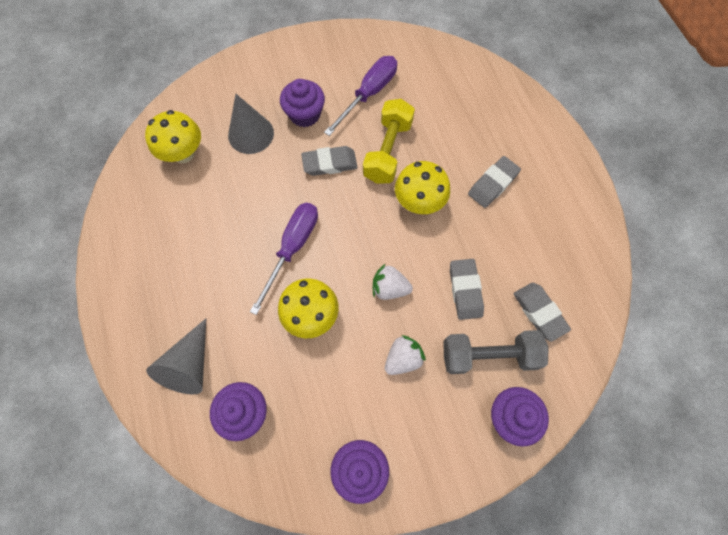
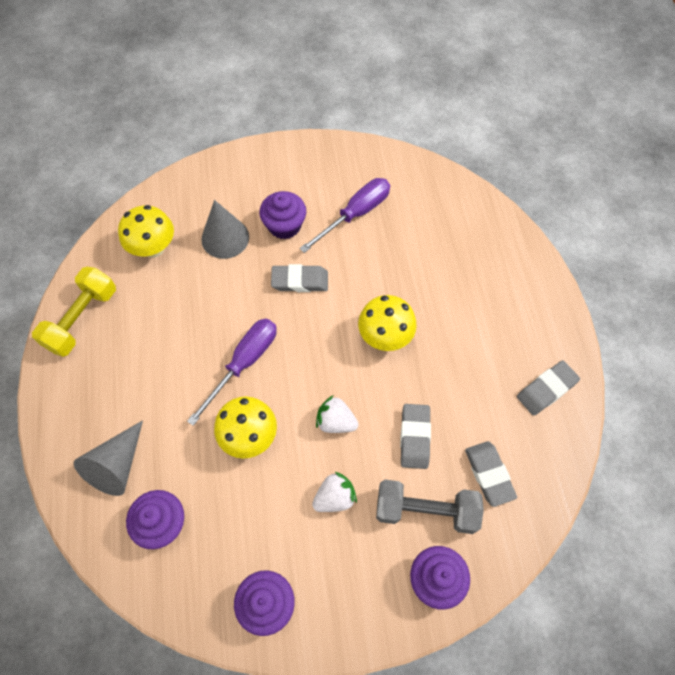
camera: 10 degrees right, 5 degrees down
(388, 151) = (363, 277): yellow dumbbell -> yellow dumbbell (82, 319)
(493, 184) = (467, 330): grey eraser -> grey eraser (546, 389)

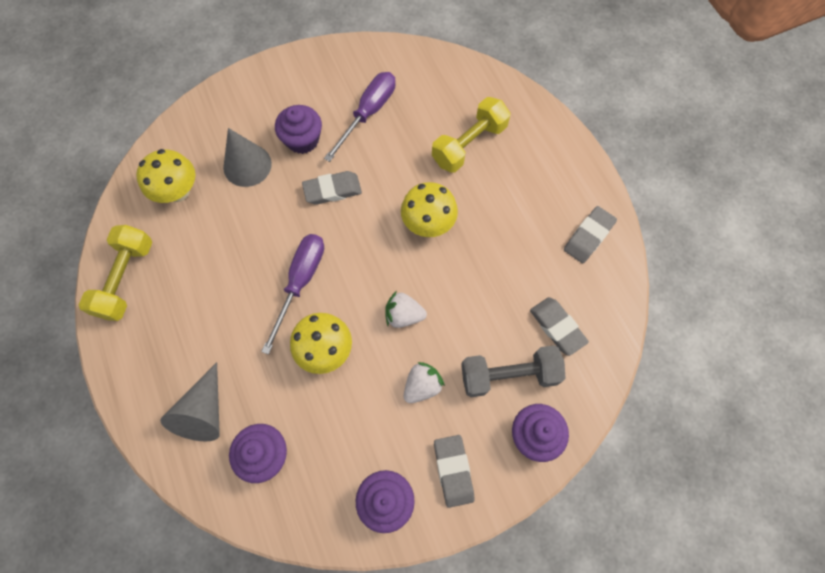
camera: 15 degrees left, 5 degrees up
(415, 437) = (481, 311): grey eraser -> grey eraser (453, 471)
(447, 267) = (469, 144): none -> yellow dumbbell

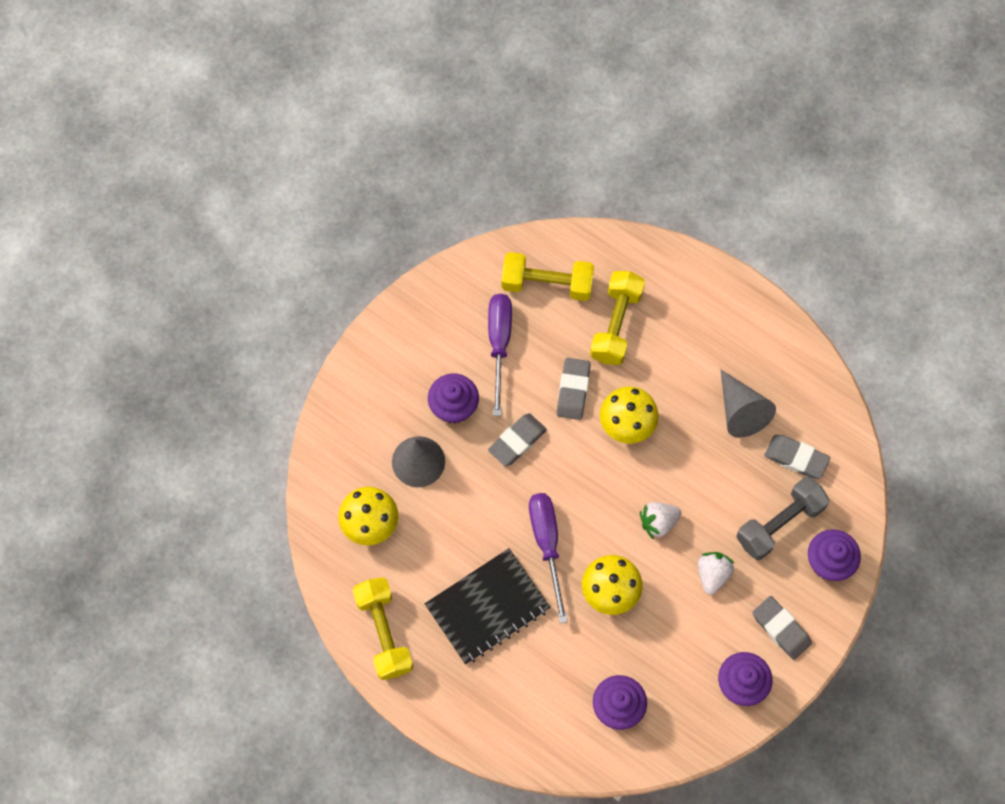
camera: 30 degrees left, 0 degrees up
(204, 412) = (541, 703): grey cone -> grey cone (740, 411)
(218, 305) = (487, 607): none -> black notebook
(434, 89) = (547, 284): none -> yellow dumbbell
(588, 236) = (777, 358): grey eraser -> grey eraser (573, 390)

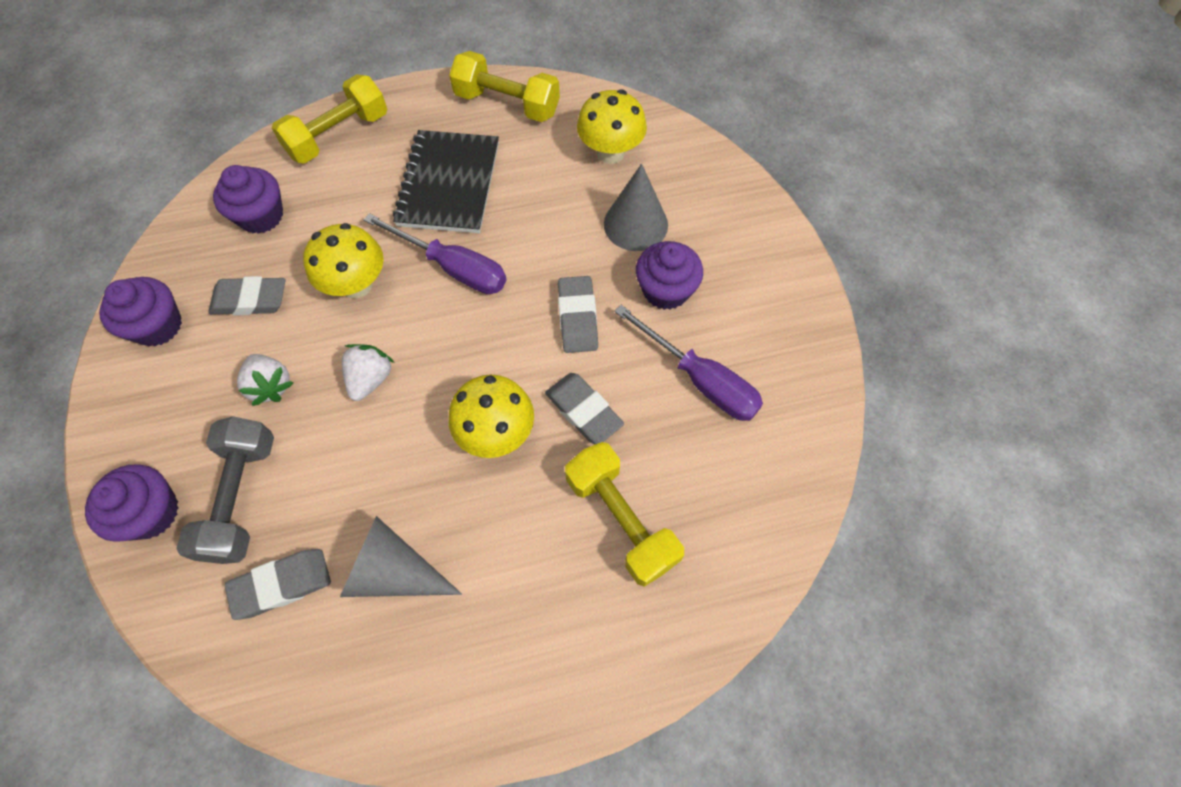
camera: 130 degrees right, 5 degrees down
(547, 284) = (735, 485): yellow dumbbell -> yellow dumbbell (338, 135)
(781, 629) = (155, 403): grey eraser -> grey eraser (250, 300)

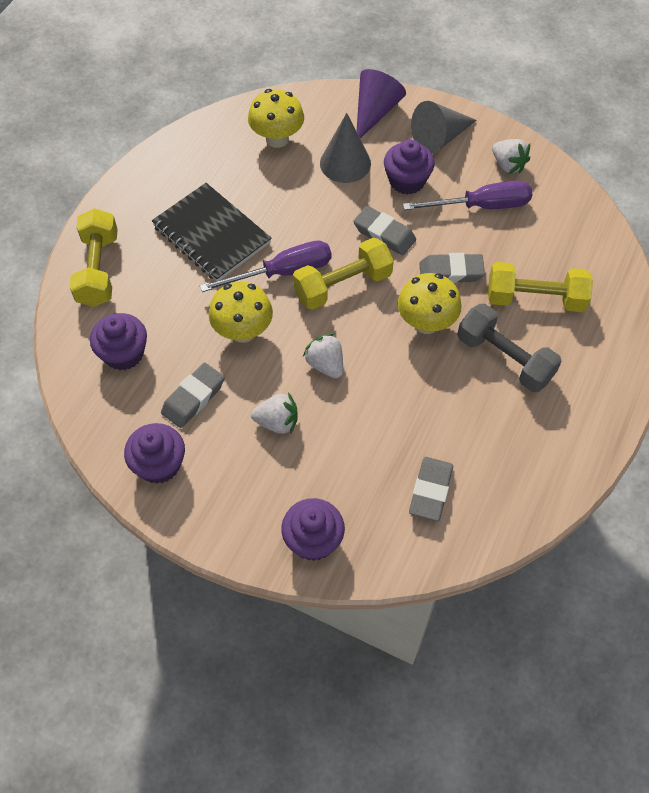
camera: 50 degrees left, 5 degrees down
(241, 497) = (348, 482): grey dumbbell -> grey dumbbell (504, 358)
(393, 571) = (471, 427): grey cone -> grey cone (439, 138)
(507, 104) = (177, 163): yellow dumbbell -> yellow dumbbell (342, 285)
(726, 203) = (375, 112): none -> purple cone
(782, 367) = (508, 165): none -> white strawberry

